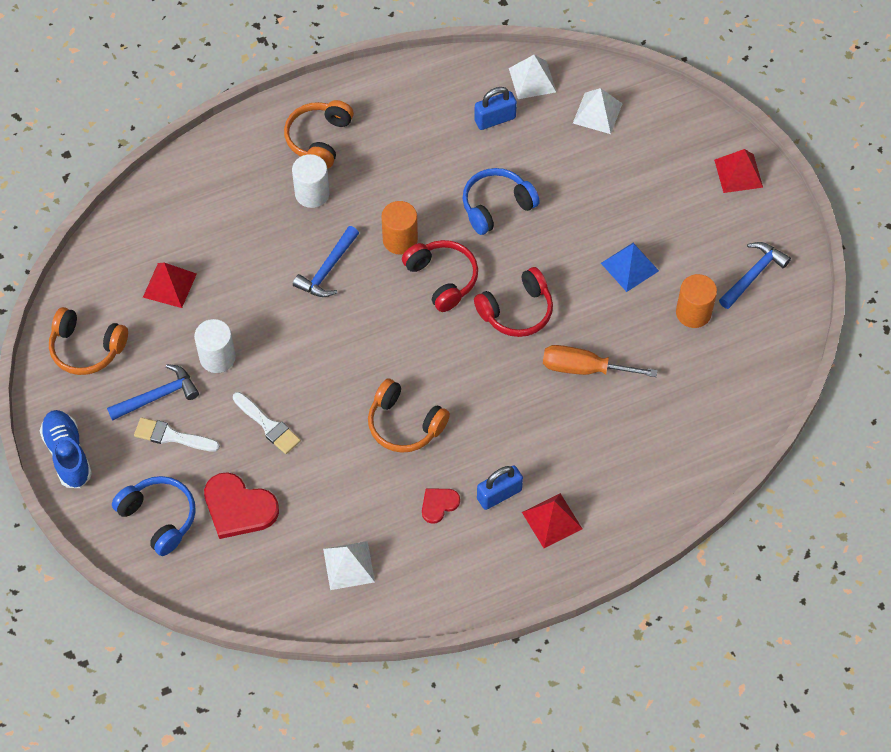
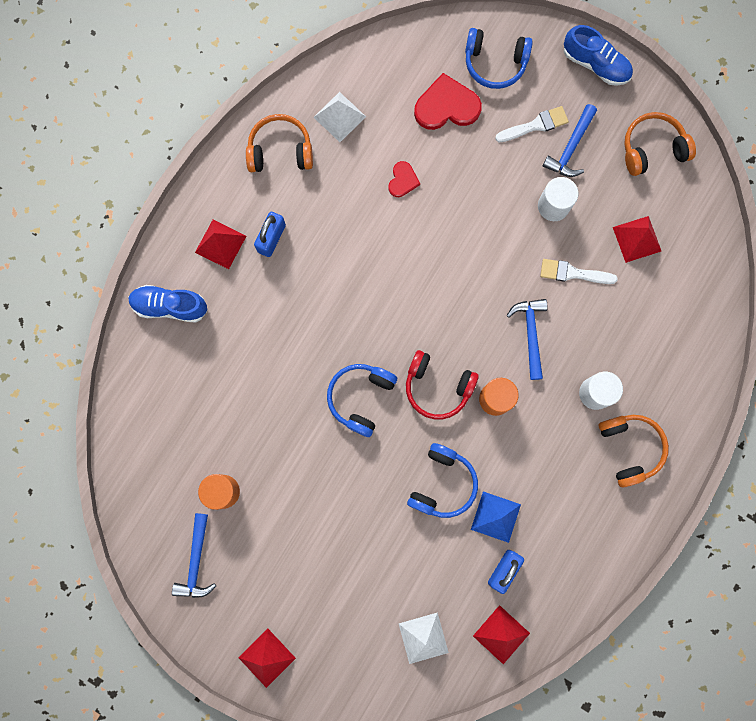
camera: 145 degrees right, 20 degrees up
(268, 425) = (475, 179): white brush -> white brush (573, 273)
(404, 424) = (378, 246): orange headphones -> orange headphones (280, 150)
(438, 504) = (309, 202): red heart -> red heart (402, 180)
(517, 311) = (361, 398): red headphones -> blue headphones
(532, 80) = (501, 634): white pyramid -> red pyramid
(584, 368) = (276, 383): orange screwdriver -> none
(629, 267) = (299, 500): blue pyramid -> blue pyramid (495, 516)
(639, 495) = (170, 306): none -> blue shoe

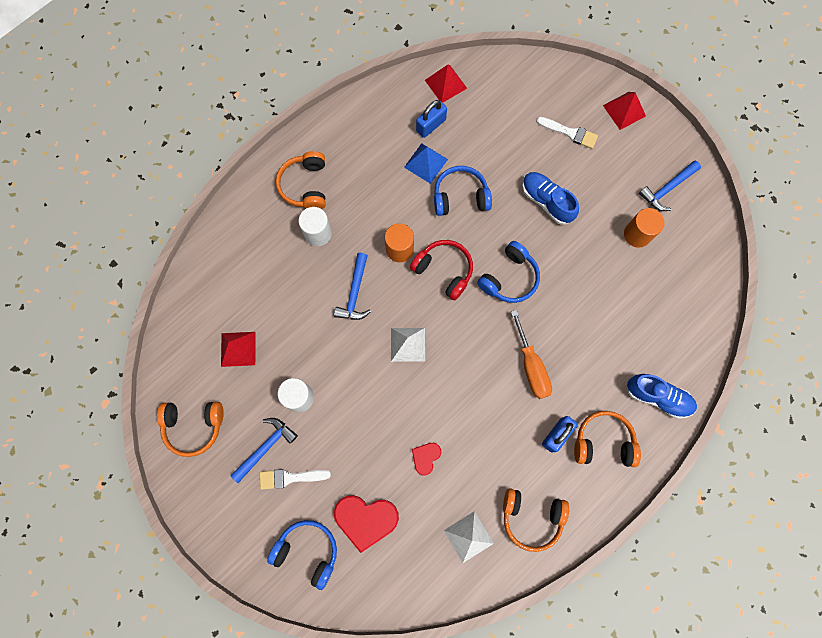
camera: 165 degrees left, 5 degrees down
(196, 561) = (667, 189): blue hammer -> blue hammer turned 150 degrees counterclockwise
(220, 244) = (603, 442): red pyramid -> orange headphones
(314, 303) = (531, 366): none -> orange screwdriver
(423, 638) = (504, 95): white pyramid -> white pyramid (407, 344)
(442, 483) = (460, 197): blue headphones -> blue headphones turned 45 degrees clockwise
(573, 273) = (302, 334): white brush -> white brush (570, 133)
(595, 64) = (214, 523): blue shoe -> blue shoe (546, 201)

